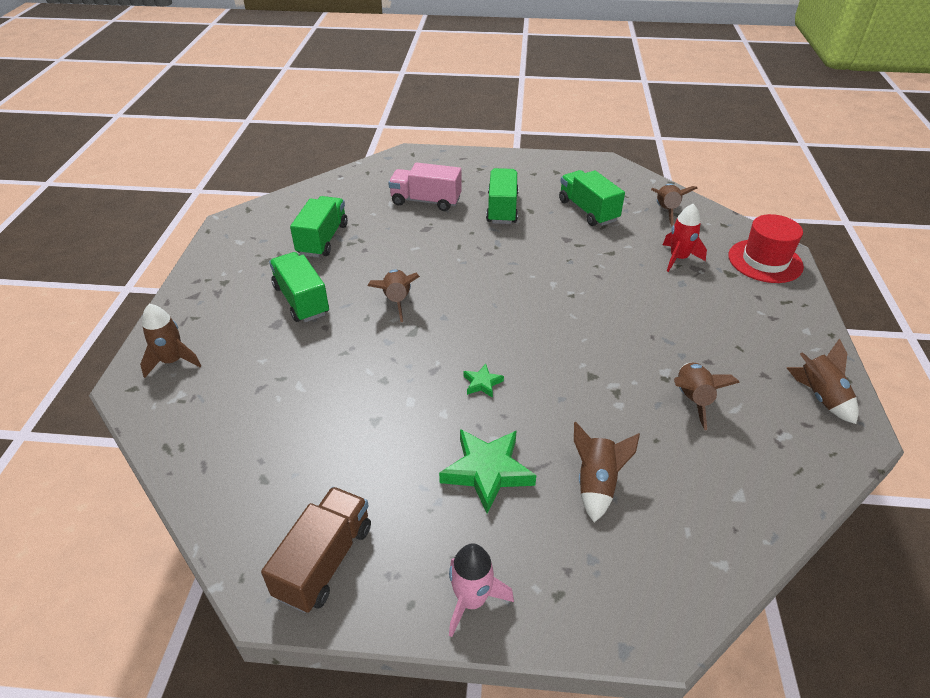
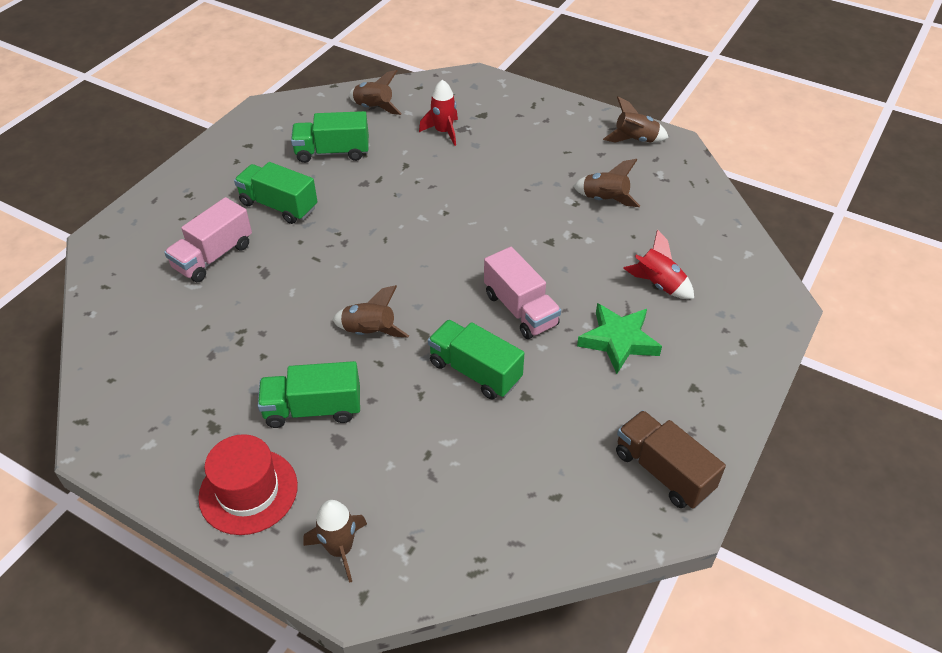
camera: 65 degrees left, 5 degrees up
(323, 239) = (213, 363): green truck -> green truck (475, 371)
(471, 600) = (730, 391): pink rocket -> none
(482, 383) = (520, 309): green star -> pink truck
(596, 484) = (658, 284): brown rocket -> red rocket
(765, 261) = (481, 90): red hat -> red hat (248, 491)

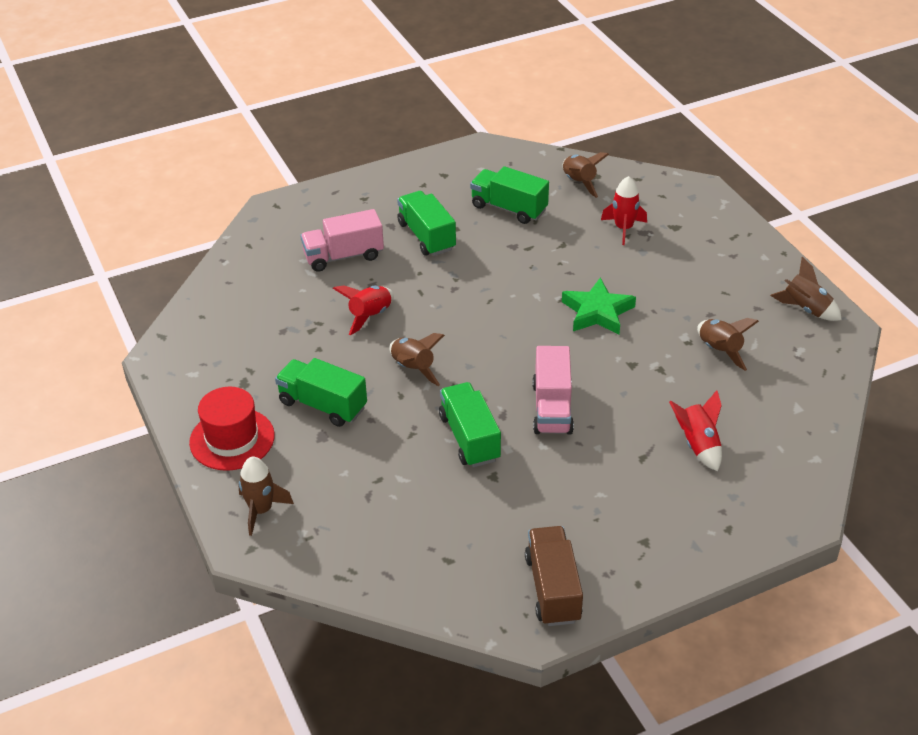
camera: 35 degrees right, 5 degrees down
(286, 301) = (369, 316): none -> red rocket
(618, 341) = (614, 473): green star -> green star (597, 312)

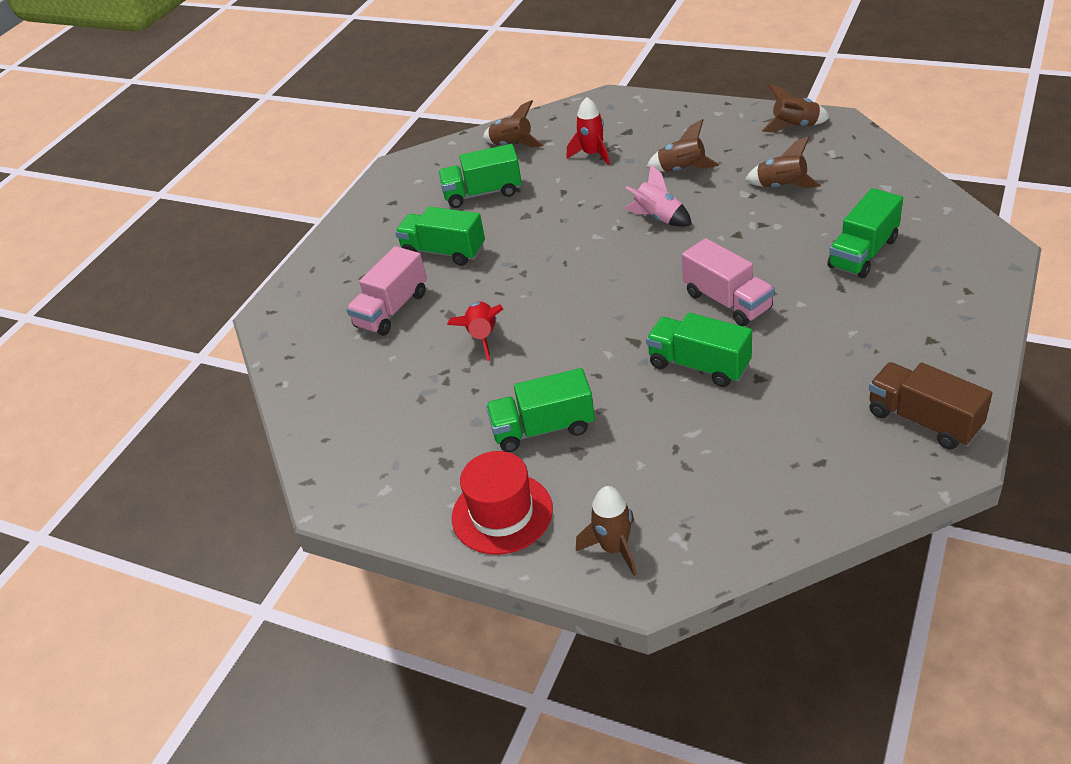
camera: 35 degrees left, 0 degrees up
(413, 368) = (577, 349): brown rocket -> brown rocket (682, 170)
(597, 312) = (659, 218): green star -> pink rocket
(698, 445) = (863, 253): red rocket -> green truck

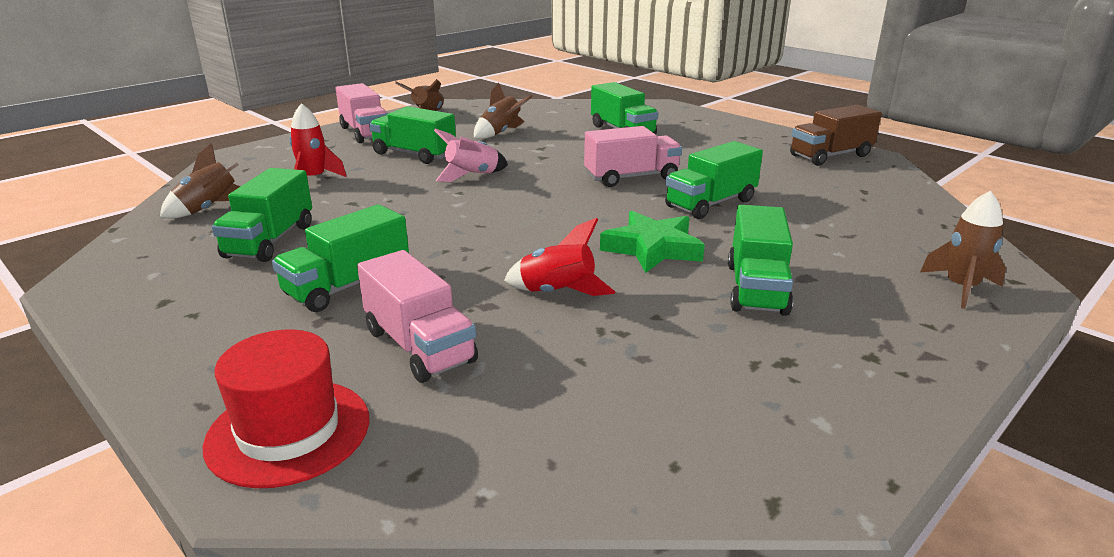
camera: 75 degrees left, 15 degrees down
(502, 513) = (895, 339): red hat -> red hat (288, 431)
(580, 358) = (652, 248): none -> green star
(682, 170) = (414, 154): brown rocket -> green truck
(712, 122) = (365, 133): none -> pink truck

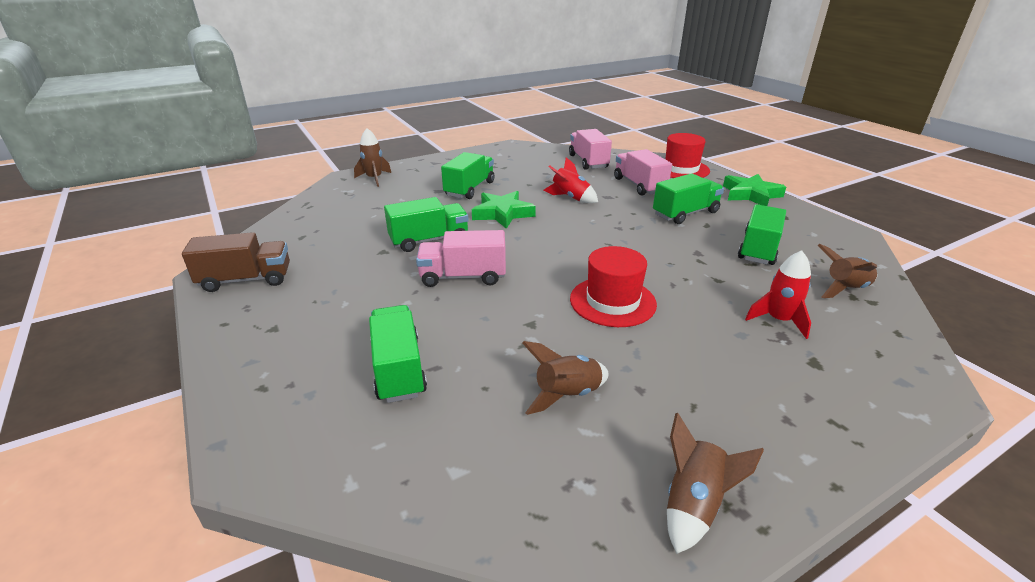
camera: 165 degrees left, 5 degrees up
(174, 353) = (751, 194): none -> green star
(365, 133) = (780, 435): pink truck -> pink truck (588, 161)
(414, 154) = (682, 353): green truck -> none
(472, 175) = (612, 301): pink rocket -> red hat

